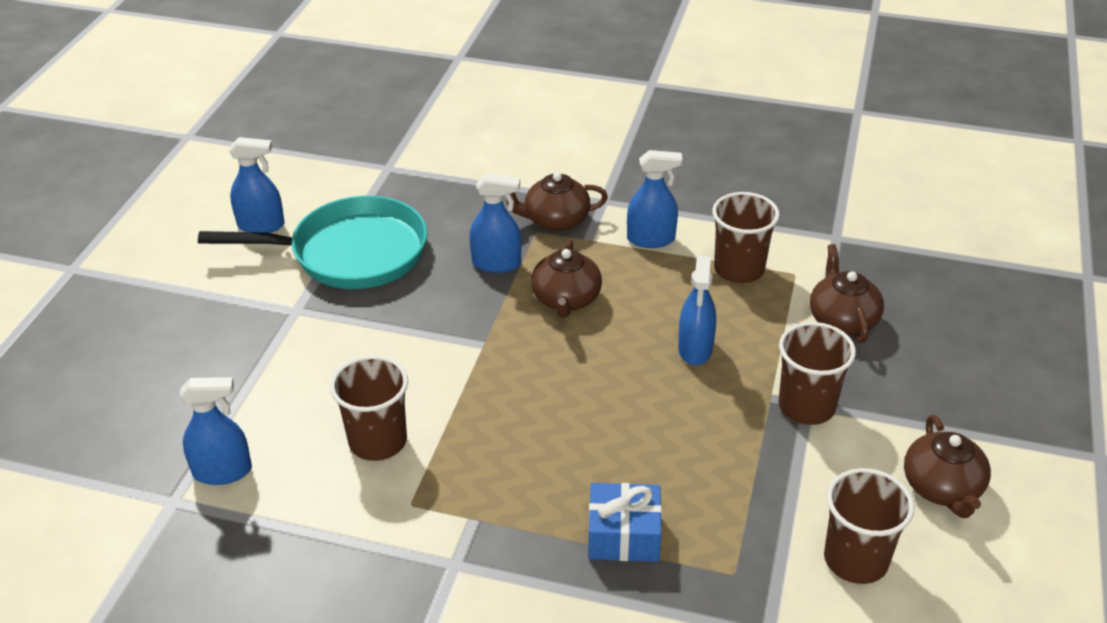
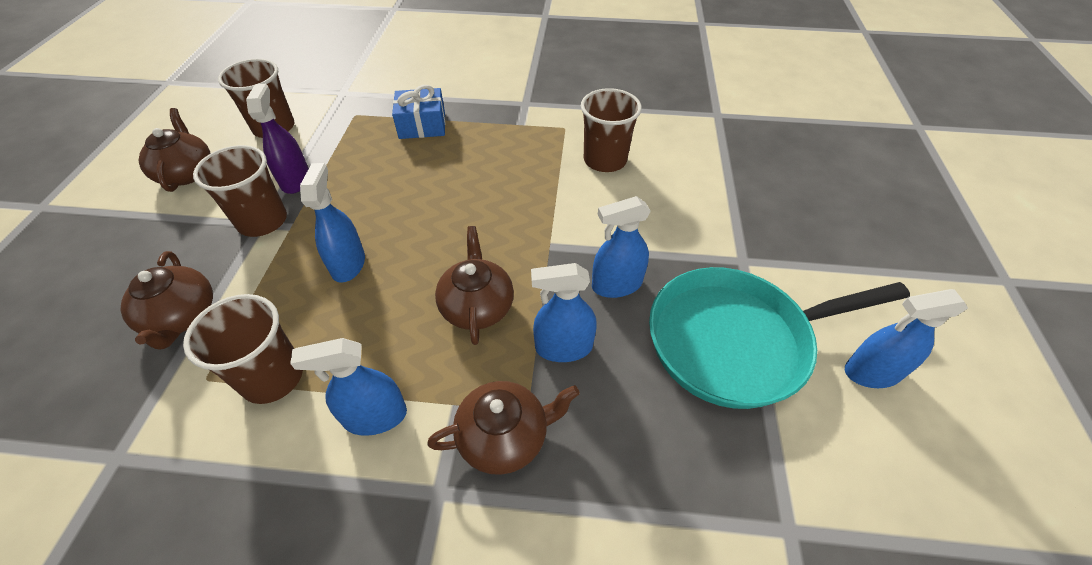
camera: 170 degrees right, 10 degrees up
(222, 471) = (700, 132): blue spray bottle -> blue spray bottle (616, 285)
(787, 458) = (295, 180): none -> purple spray bottle

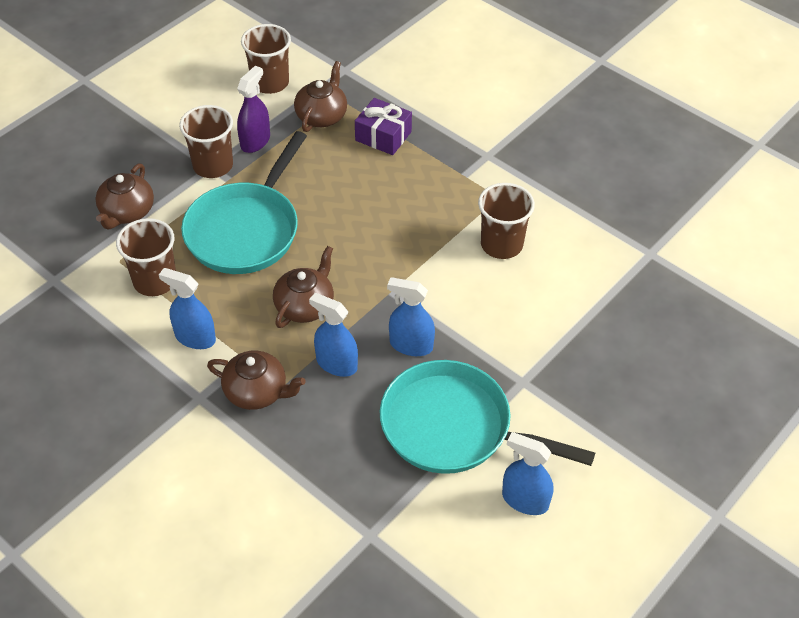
camera: 35 degrees right, 0 degrees up
(187, 173) = (187, 96): brown teapot -> brown teapot (322, 116)
(348, 264) = (246, 229): blue spray bottle -> turquoise pan
(422, 125) = (383, 136): blue gift -> purple gift

